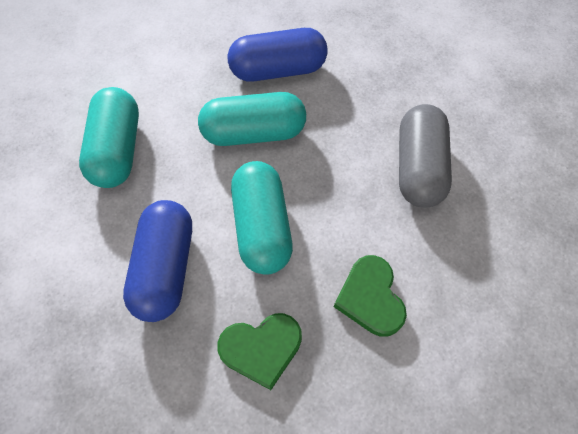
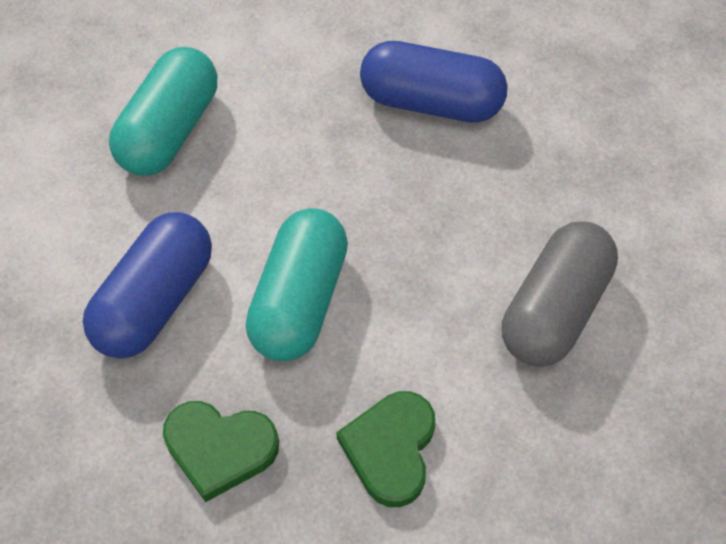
camera: 25 degrees right, 5 degrees down
(254, 133) = (353, 175): turquoise capsule -> none

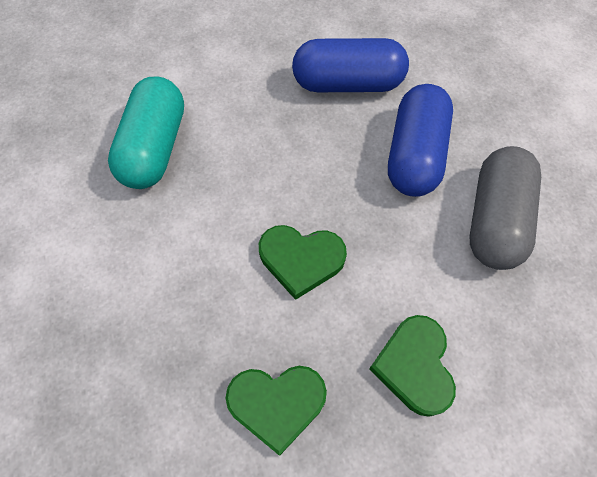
camera: 15 degrees left, 5 degrees up
(155, 301) = (184, 289): blue capsule -> blue capsule (414, 154)
(300, 300) = (301, 260): turquoise capsule -> green heart

